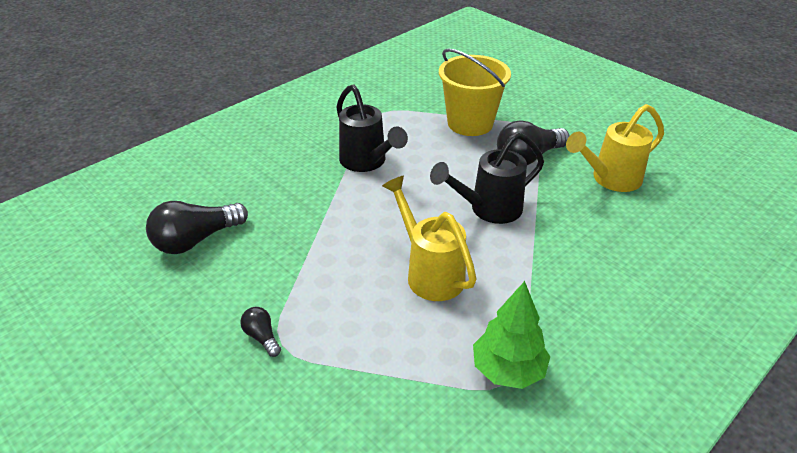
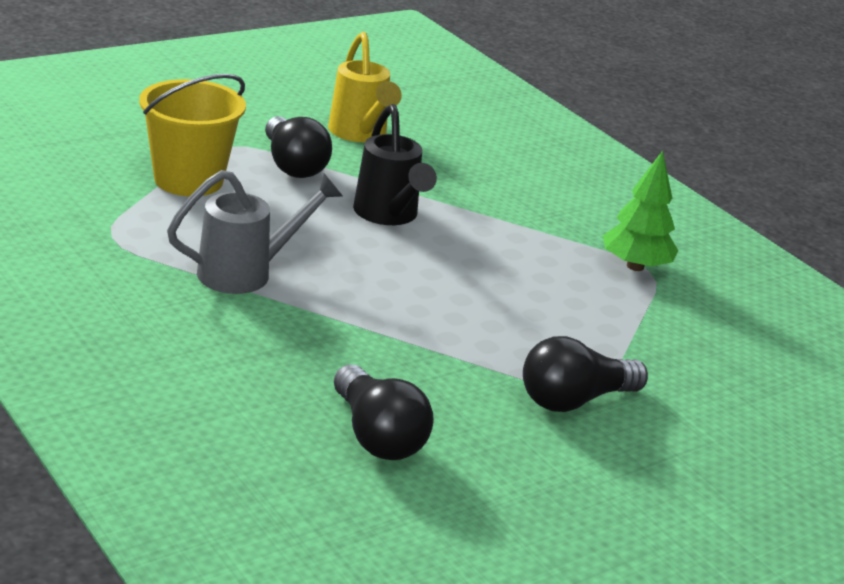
camera: 85 degrees left, 10 degrees down
(262, 337) = (574, 400): black light bulb -> black light bulb, size x2.02
(367, 163) = (247, 273): black watering can -> grey watering can
(429, 272) = (489, 276): yellow watering can -> none

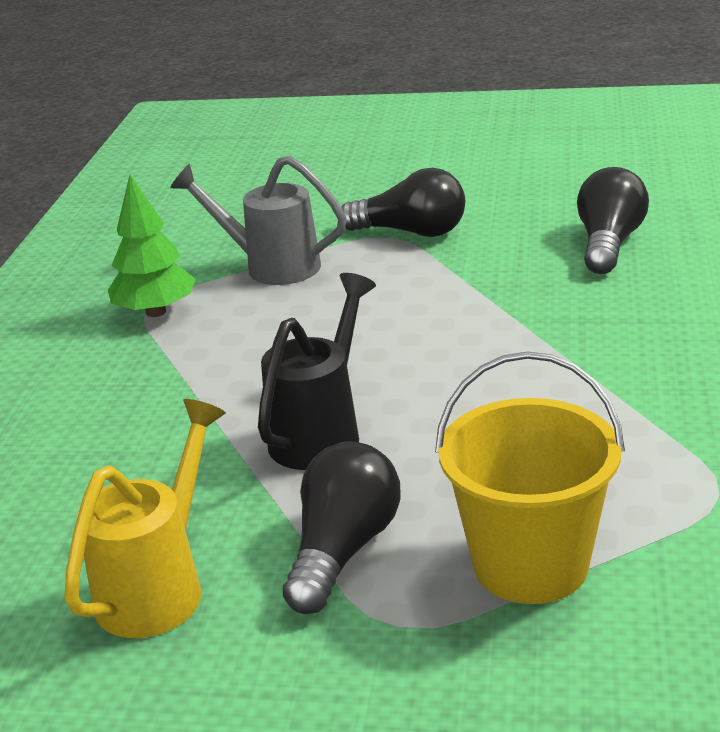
camera: 130 degrees left, 0 degrees up
(247, 273) = (583, 402): grey watering can -> grey watering can (270, 266)

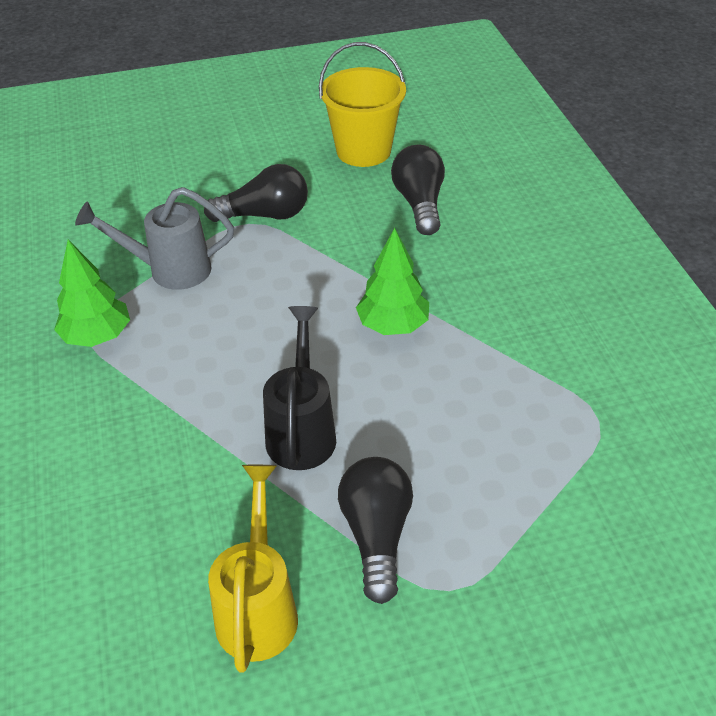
camera: 25 degrees left, 15 degrees up
(498, 353) = (393, 325): none -> green tree
(530, 565) = (510, 513): yellow bucket -> yellow bucket (363, 151)

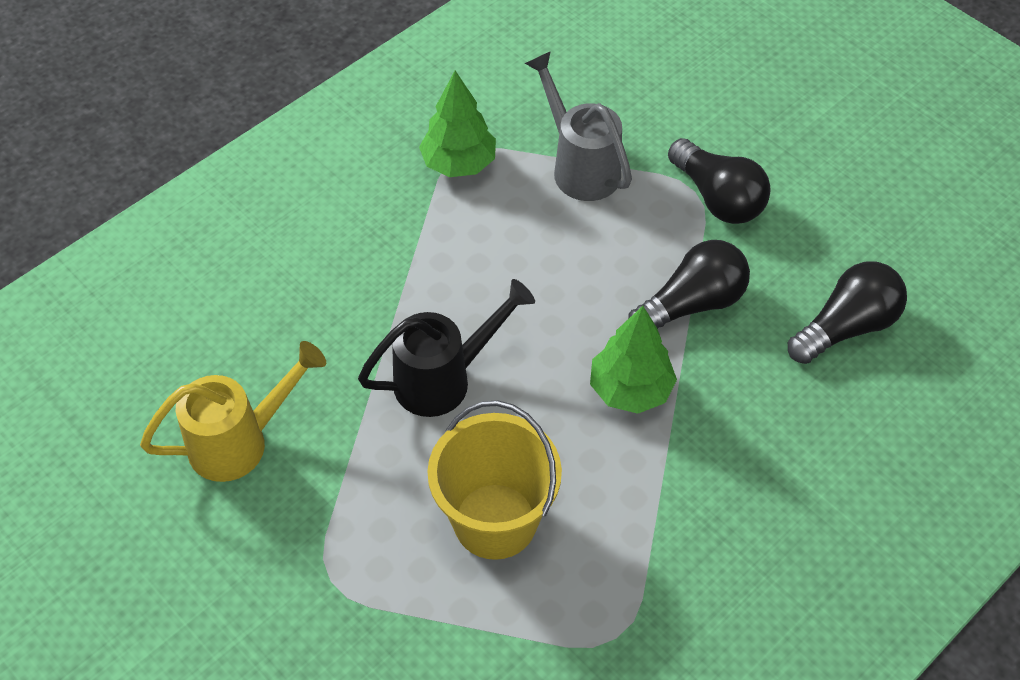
camera: 60 degrees right, 10 degrees up
(363, 151) = (899, 230): yellow bucket -> yellow bucket (495, 521)
(376, 535) = (358, 495): black light bulb -> black light bulb (692, 304)

